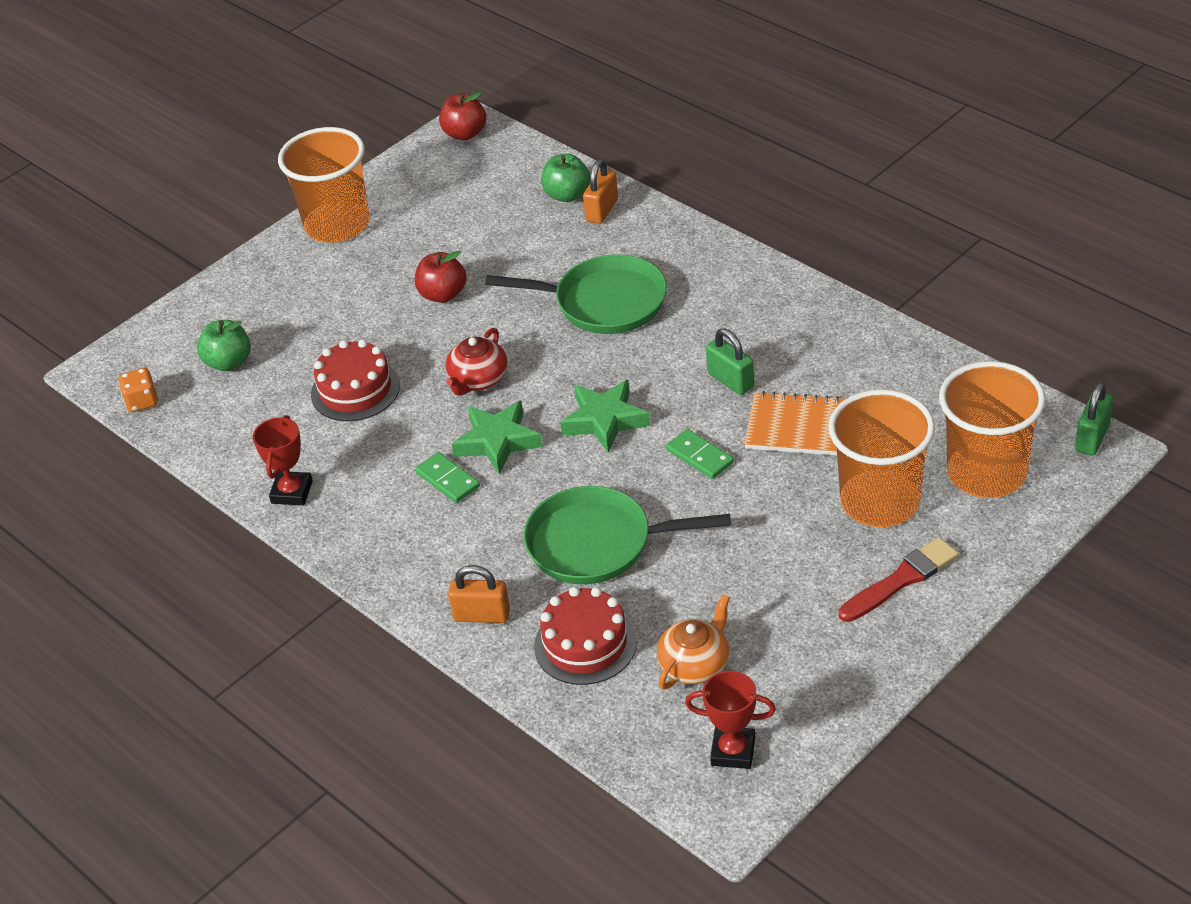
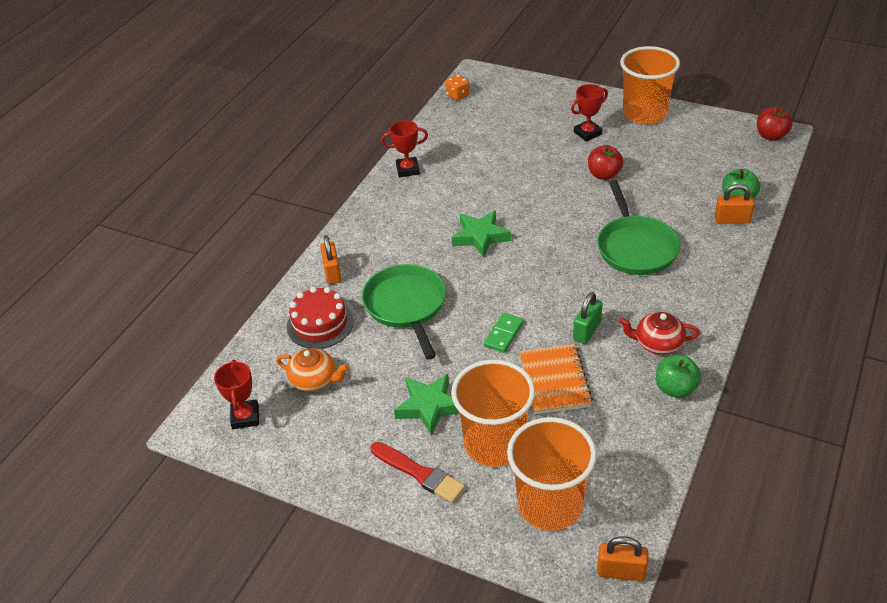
camera: 70 degrees right, 0 degrees up
(228, 362) = (502, 113): green apple -> green apple (675, 388)
(341, 288) = (587, 133): none -> red trophy
(355, 390) = (501, 166): red cake -> none
(447, 480) = (439, 226): green domino -> none
(478, 380) = (532, 212): red teapot -> red teapot (658, 343)
(605, 420) = (519, 279): green star -> green star (429, 407)
(1092, 438) = (621, 572): green padlock -> orange padlock

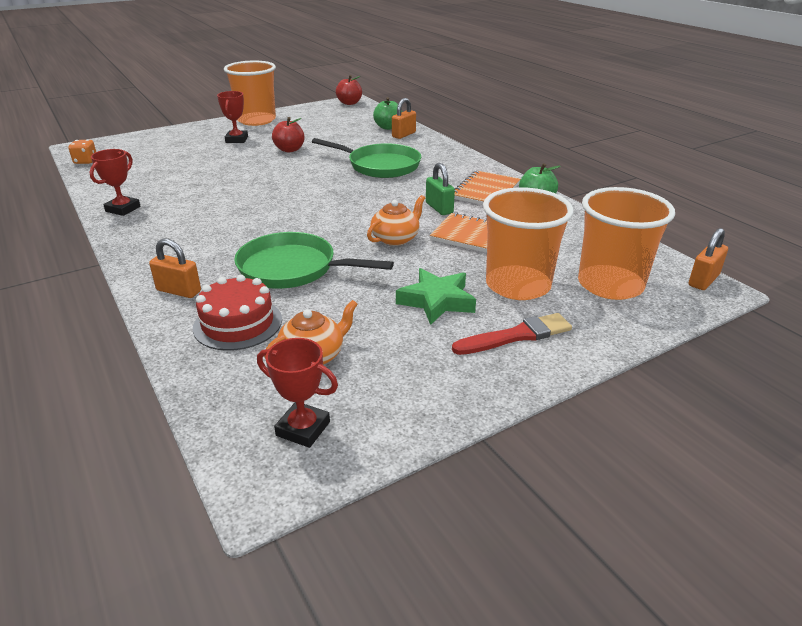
camera: 60 degrees left, 10 degrees down
(480, 237) = (268, 209): green star -> none
(503, 334) = (396, 238): green domino -> orange teapot
(658, 343) = (485, 191): red teapot -> orange notebook

